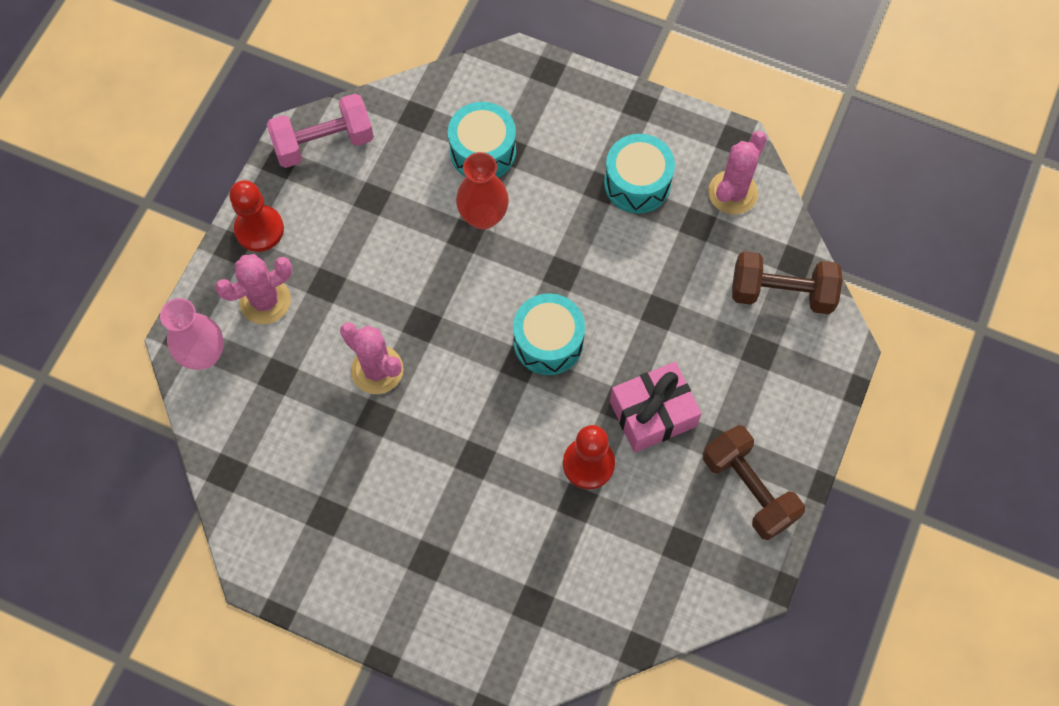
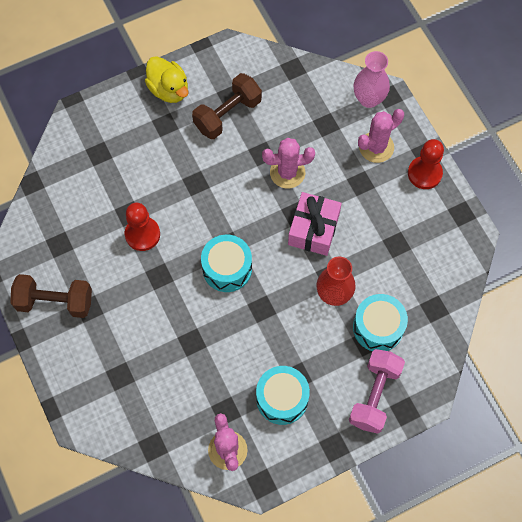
camera: 130 degrees right, 0 degrees up
(265, 301) = (376, 147): pink cactus -> pink cactus turned 45 degrees clockwise
(324, 143) = (456, 245): pink dumbbell -> pink dumbbell (374, 395)
(376, 597) = (169, 89): none -> yellow duck
(652, 413) = (139, 288): pink gift -> pink gift (313, 229)
(781, 293) = (142, 420): brown dumbbell -> brown dumbbell (227, 114)

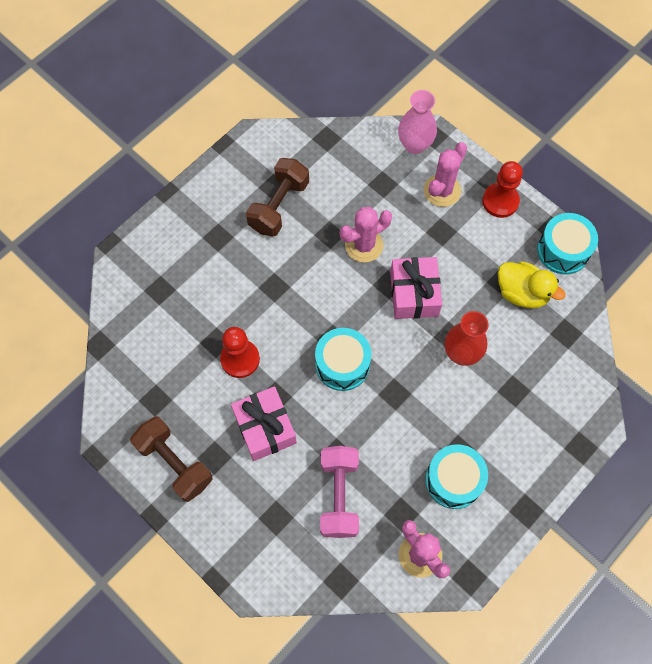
camera: 20 degrees left, 0 degrees up
(55, 302) = (174, 463): brown dumbbell -> brown dumbbell turned 60 degrees clockwise
(140, 299) = (265, 428): none -> pink gift
(169, 89) = (207, 200): yellow duck -> yellow duck (522, 293)
(374, 395) = (544, 442): pink dumbbell -> pink dumbbell (339, 495)
(378, 327) = (519, 372): turquoise drum -> turquoise drum (563, 250)

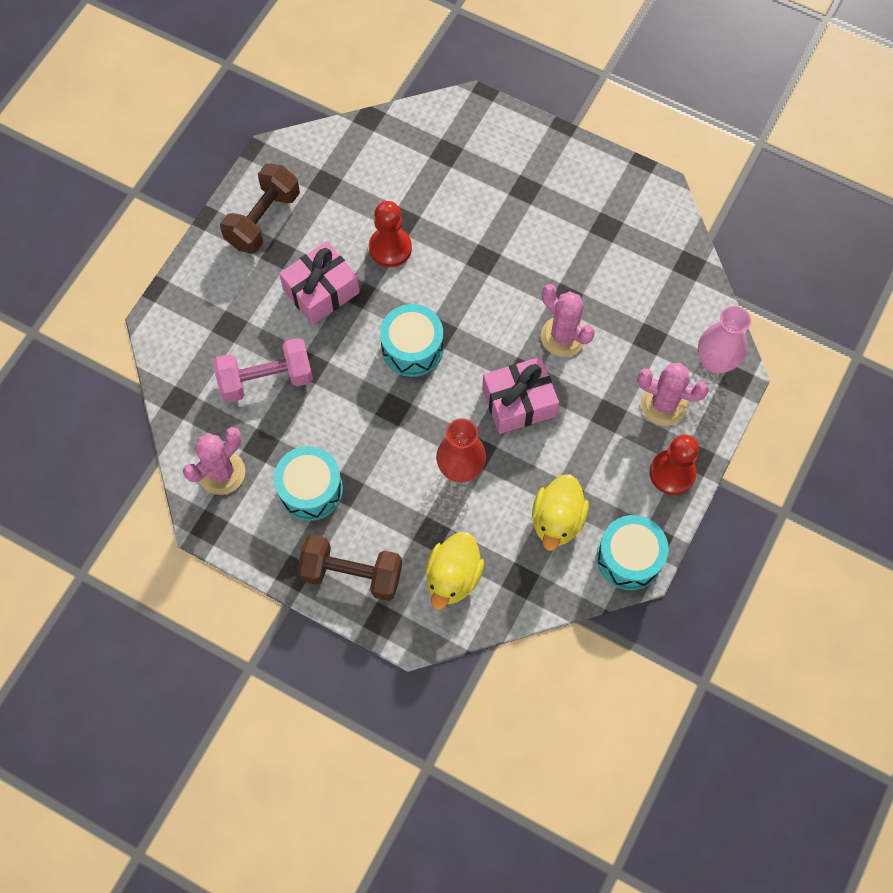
camera: 75 degrees right, 0 degrees up
(279, 206) = (583, 238): brown dumbbell -> brown dumbbell (352, 574)
(554, 383) = (453, 577): none -> yellow duck

